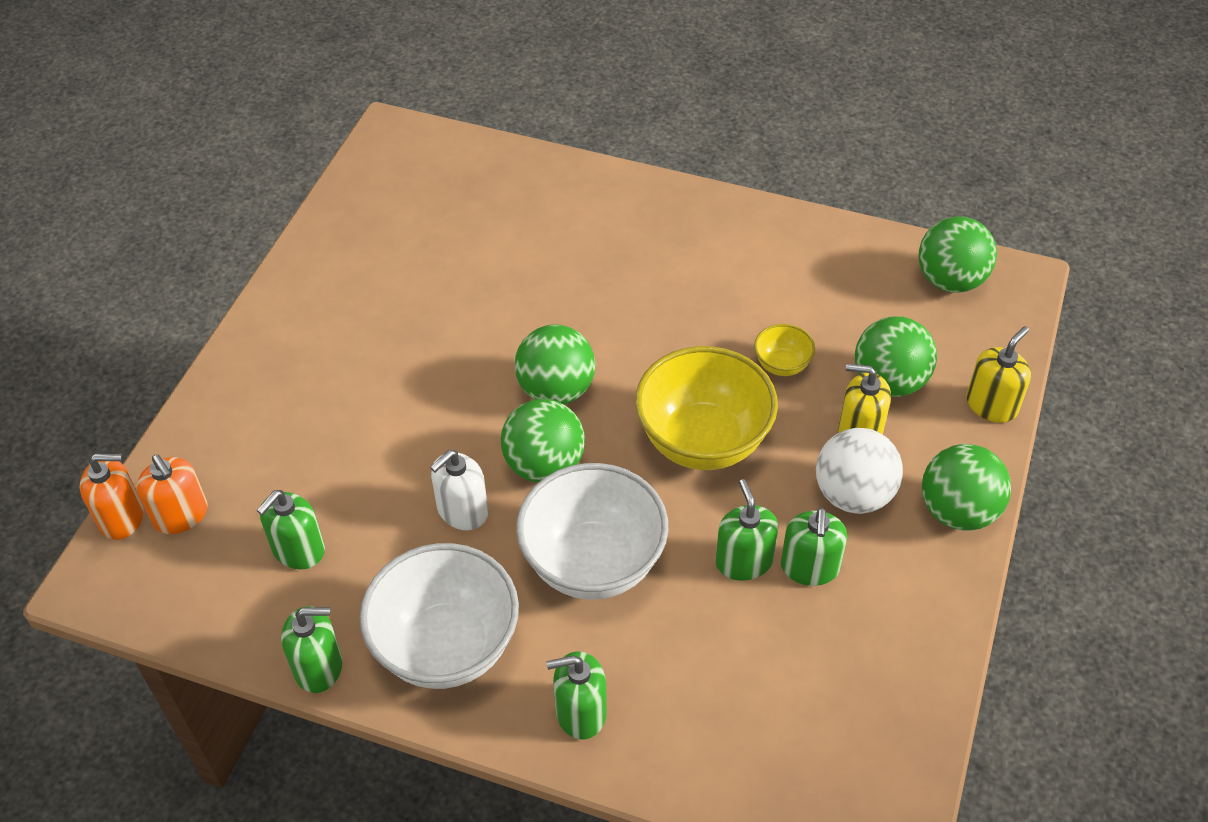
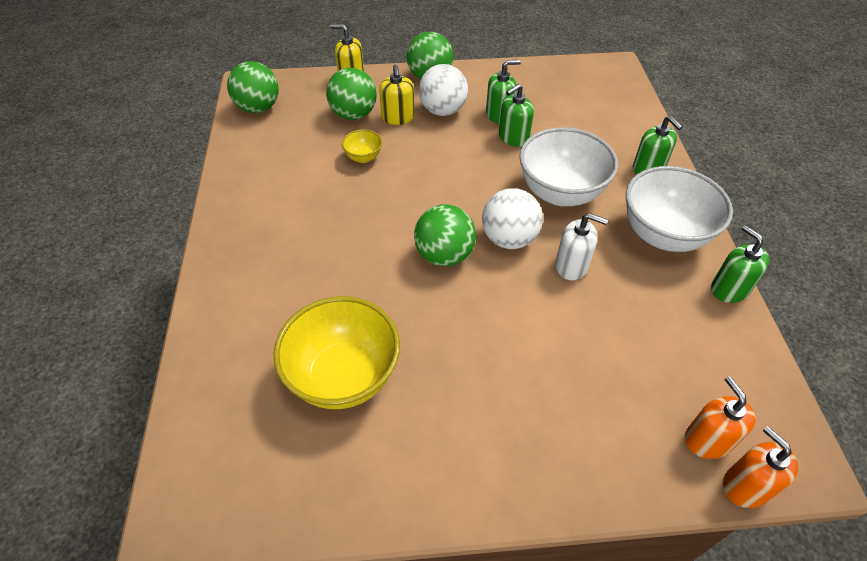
camera: 115 degrees left, 0 degrees up
(181, 515) = (707, 440): orange soap dispenser -> orange soap dispenser turned 45 degrees counterclockwise
(298, 549) = (669, 343): green soap dispenser -> none
(544, 465) = (509, 239): green ball -> white ball
(703, 441) = (443, 174): yellow bowl -> yellow bowl (344, 376)

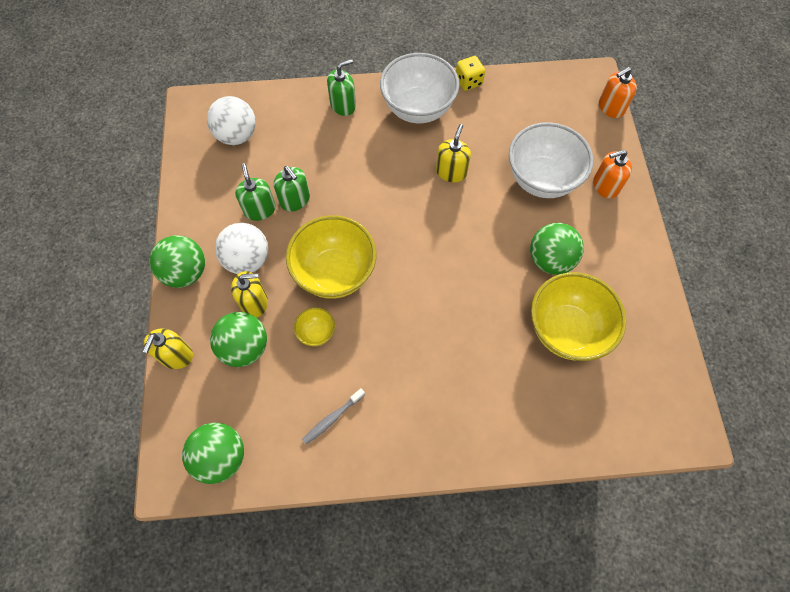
camera: 90 degrees left, 15 degrees up
(276, 170) = (332, 418): none -> grey toothbrush
(428, 168) = (335, 273): none -> yellow bowl
(444, 255) = (443, 260): green ball -> green ball (550, 260)
(509, 239) = (424, 212): white ball -> white ball (237, 135)
(560, 193) = (370, 170): white bowl -> white bowl (541, 179)
(571, 266) = (451, 172): white soap dispenser -> yellow soap dispenser
(707, 440) = (585, 119): orange soap dispenser -> orange soap dispenser (605, 186)
(729, 289) = (468, 81): green soap dispenser -> yellow dice

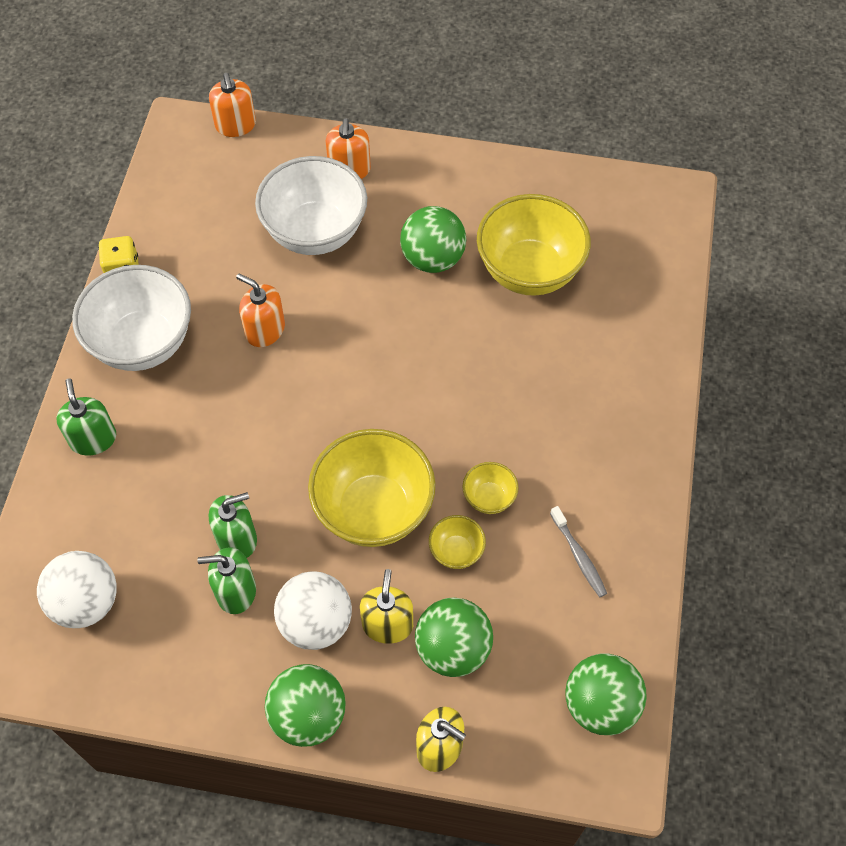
camera: 75 degrees left, 5 degrees down
(363, 345) = (489, 498): none -> yellow bowl
(451, 172) = (265, 330): yellow soap dispenser -> orange soap dispenser

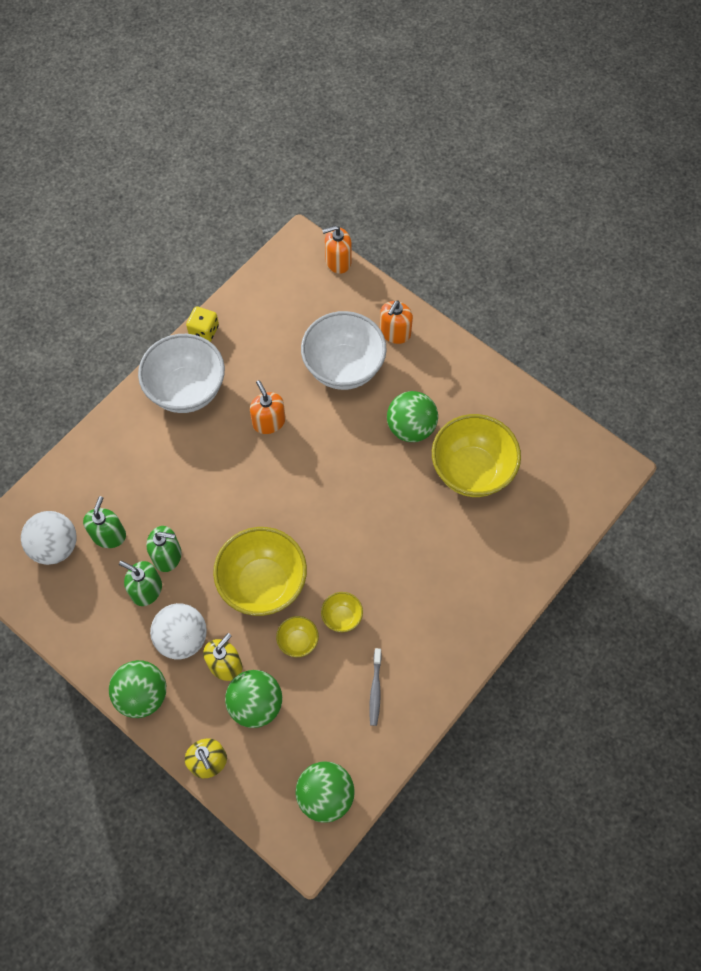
camera: 30 degrees right, 5 degrees up
(93, 439) = (119, 440): green soap dispenser -> green soap dispenser (109, 535)
(235, 125) = (338, 261): orange soap dispenser -> orange soap dispenser turned 60 degrees clockwise

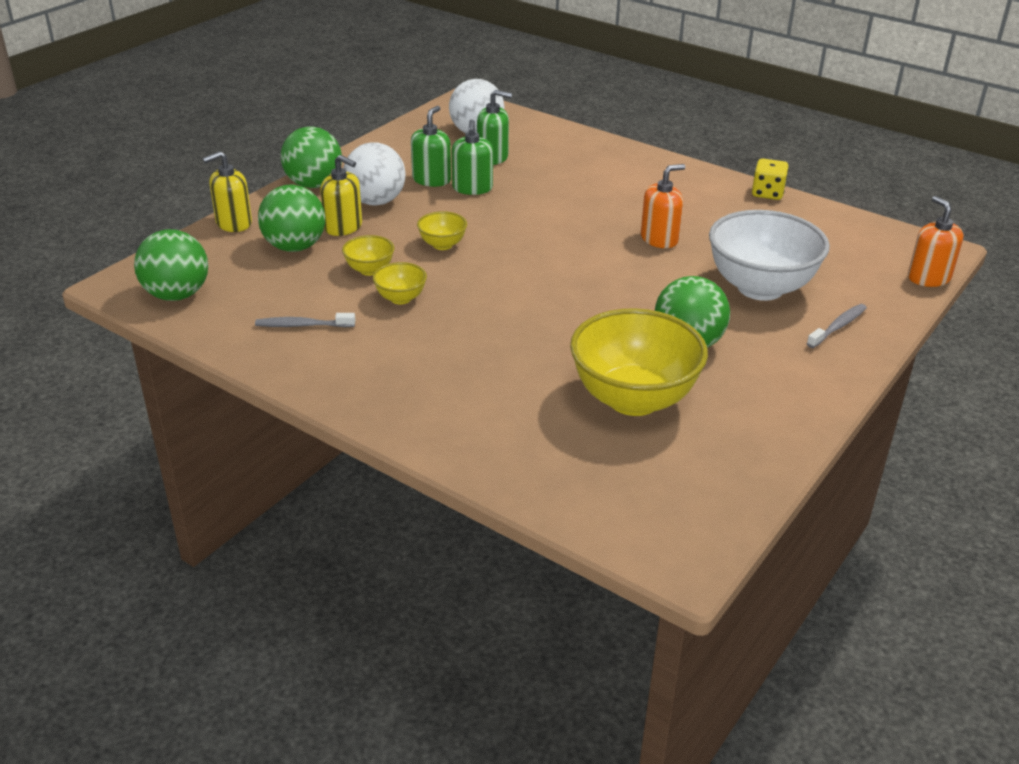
camera: 85 degrees right, 30 degrees down
(187, 390) = (682, 187): white bowl -> none
(263, 584) = (442, 245): yellow bowl -> yellow bowl, size x0.45
(395, 332) = (838, 326): orange soap dispenser -> grey toothbrush

